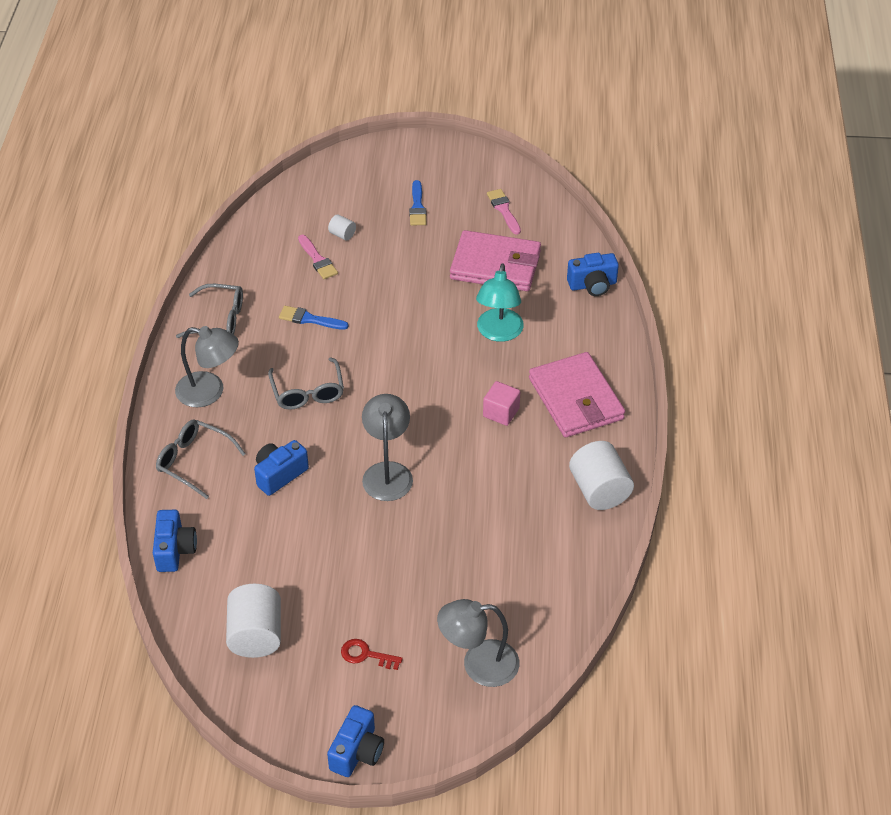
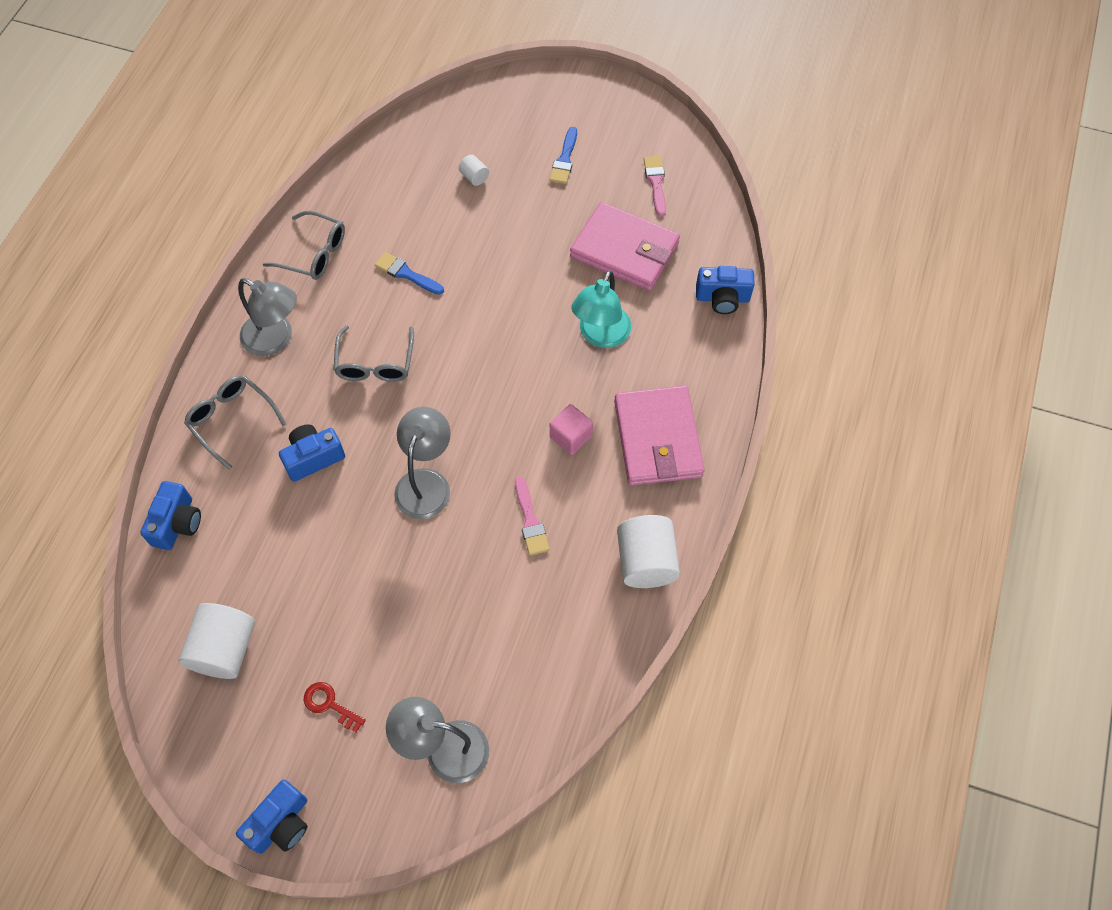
camera: 15 degrees right, 15 degrees up
(318, 260) = (438, 203): pink brush -> pink brush (530, 520)

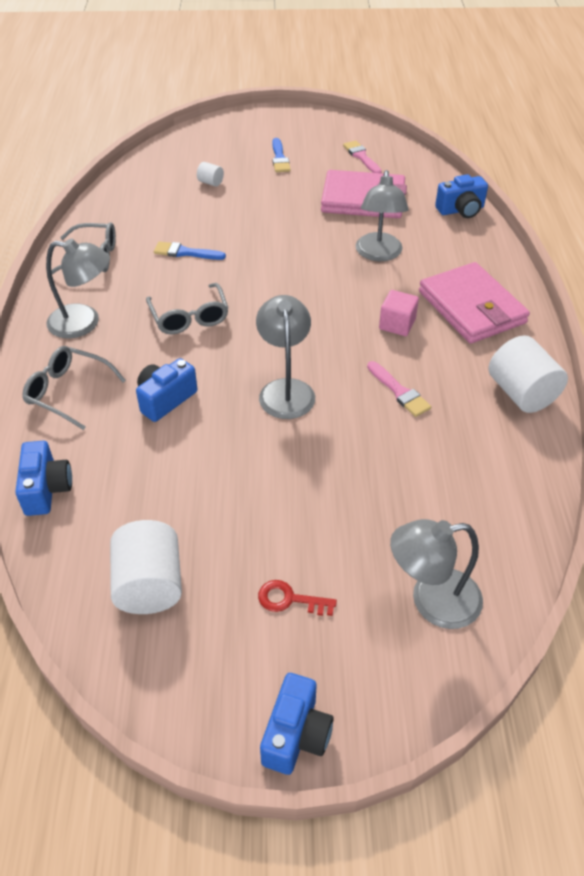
camera: 20 degrees left, 15 degrees down
(600, 336) = (378, 254): turquoise lamp -> grey lamp

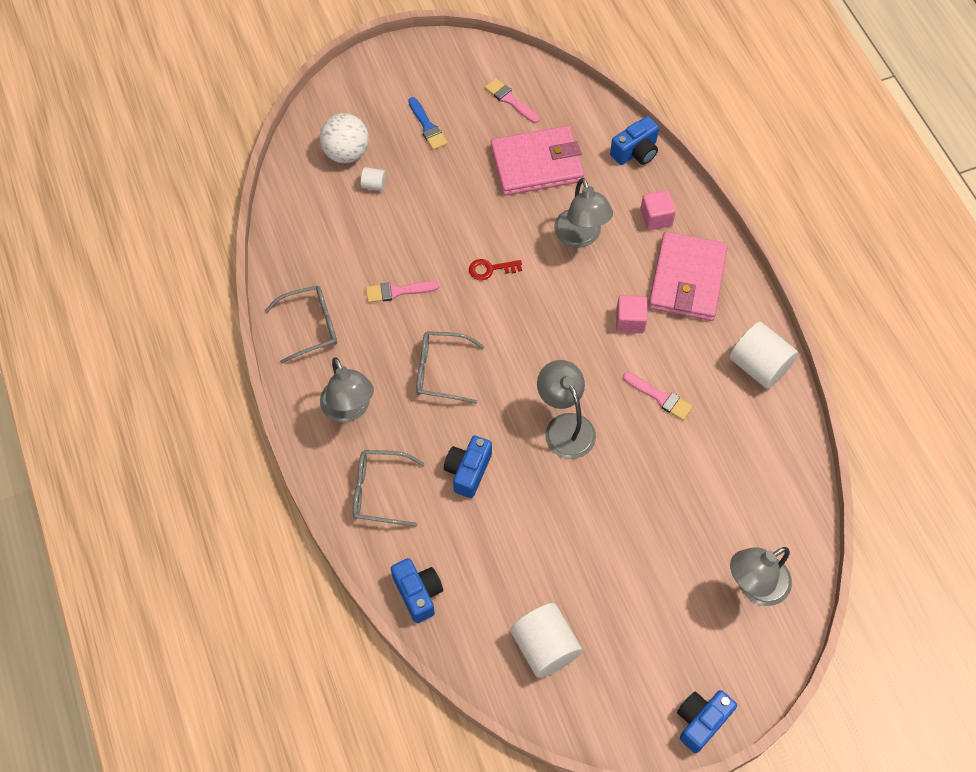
camera: 20 degrees left, 15 degrees up
(84, 323) = (349, 410): grey lamp -> grey lamp turned 75 degrees clockwise
(185, 252) = (397, 291): blue brush -> pink brush
(189, 317) = (442, 371): grey glasses -> grey glasses turned 135 degrees clockwise
(200, 160) = (346, 153): none -> white ball
(290, 599) = (653, 622): red key -> red key (490, 269)
(296, 735) = (701, 721): blue camera -> blue camera turned 135 degrees counterclockwise
(460, 257) = (656, 217): none -> pink cube
(471, 307) = (687, 279): pink wallet -> pink wallet turned 60 degrees clockwise

